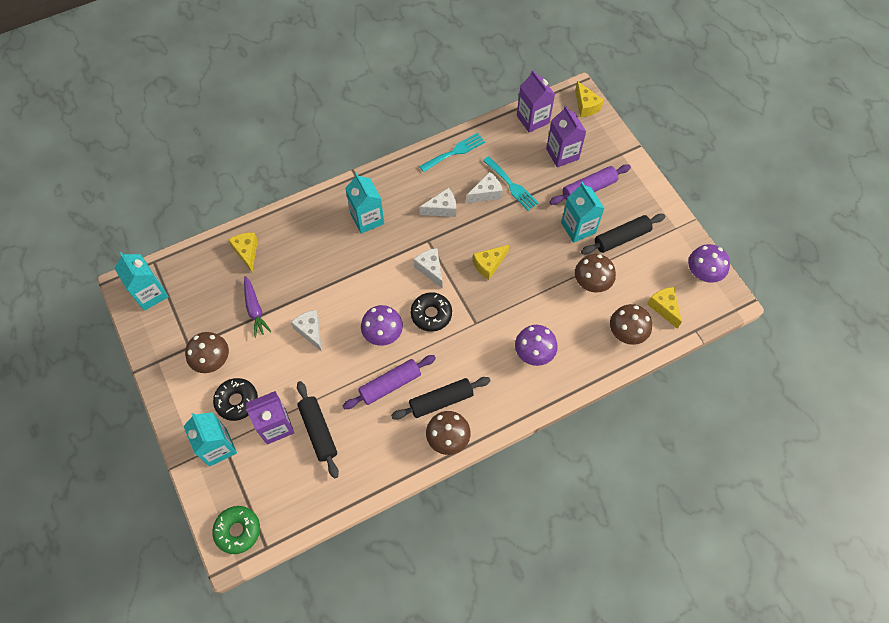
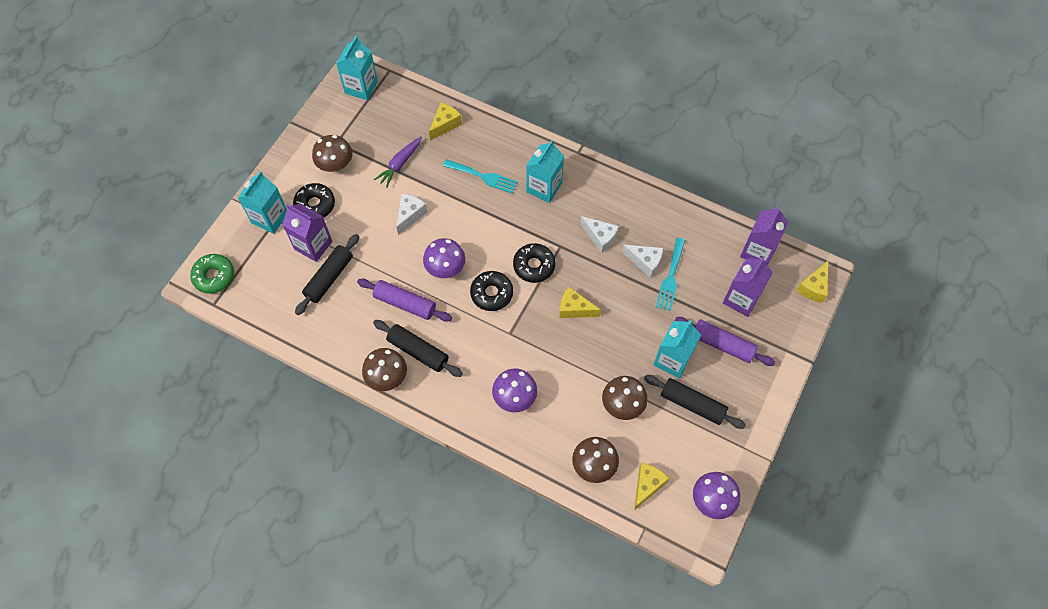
camera: 55 degrees right, 0 degrees up
(430, 269) = (534, 266): white cheese -> black donut
(455, 152) = (666, 210): turquoise fork -> turquoise fork (483, 177)

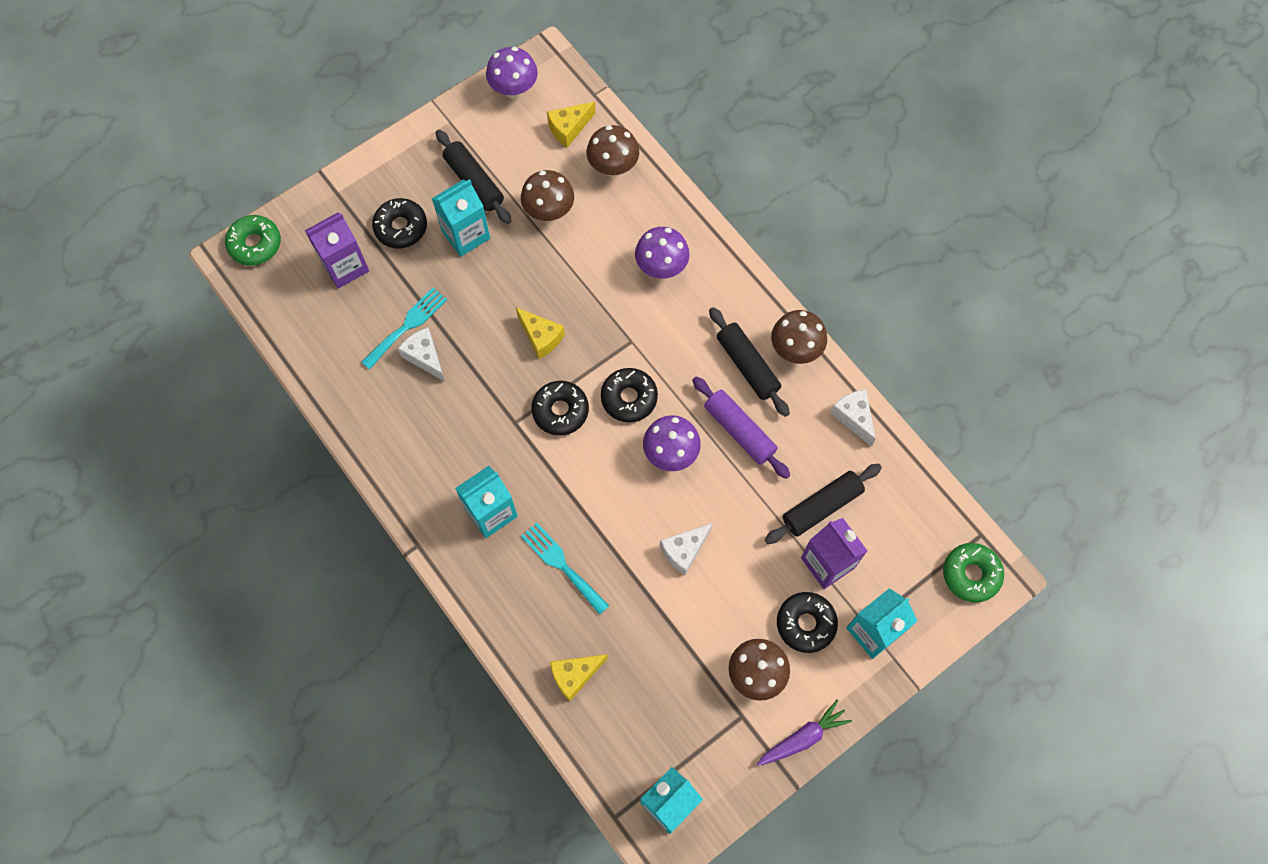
camera: 155 degrees left, 5 degrees up
(400, 164) = (666, 637): purple carrot -> purple carrot (803, 737)
(600, 237) = (459, 412): white cheese -> white cheese (853, 417)
(722, 344) = (401, 227): purple rolling pin -> black donut
(757, 251) = (286, 312): purple carton -> none
(813, 287) = (255, 244): yellow cheese -> green donut

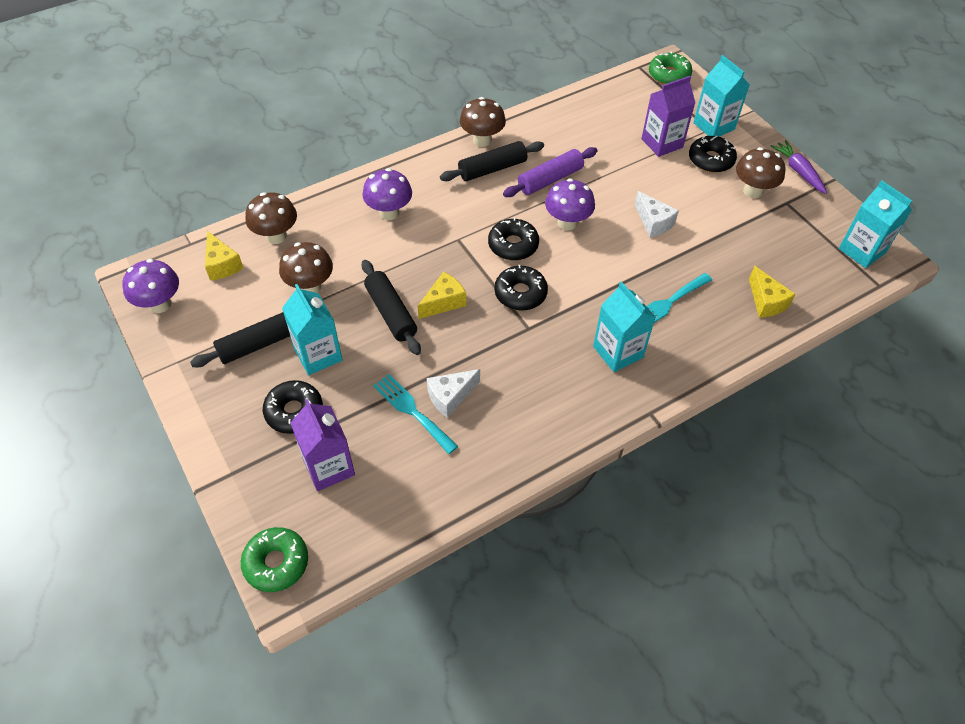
camera: 85 degrees left, 15 degrees down
(821, 507) = (617, 141): black rolling pin -> black rolling pin (391, 313)
(853, 417) = (544, 116): white cheese -> none

